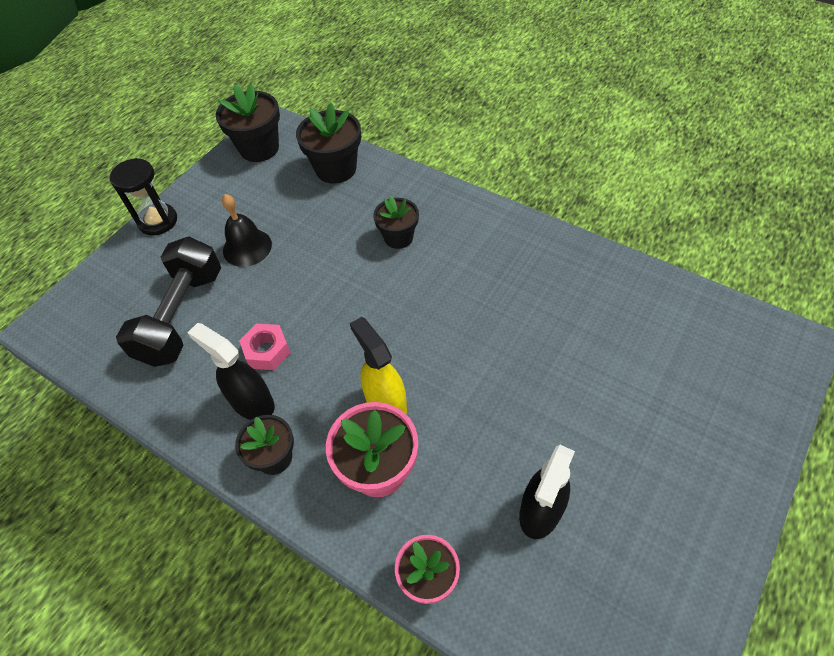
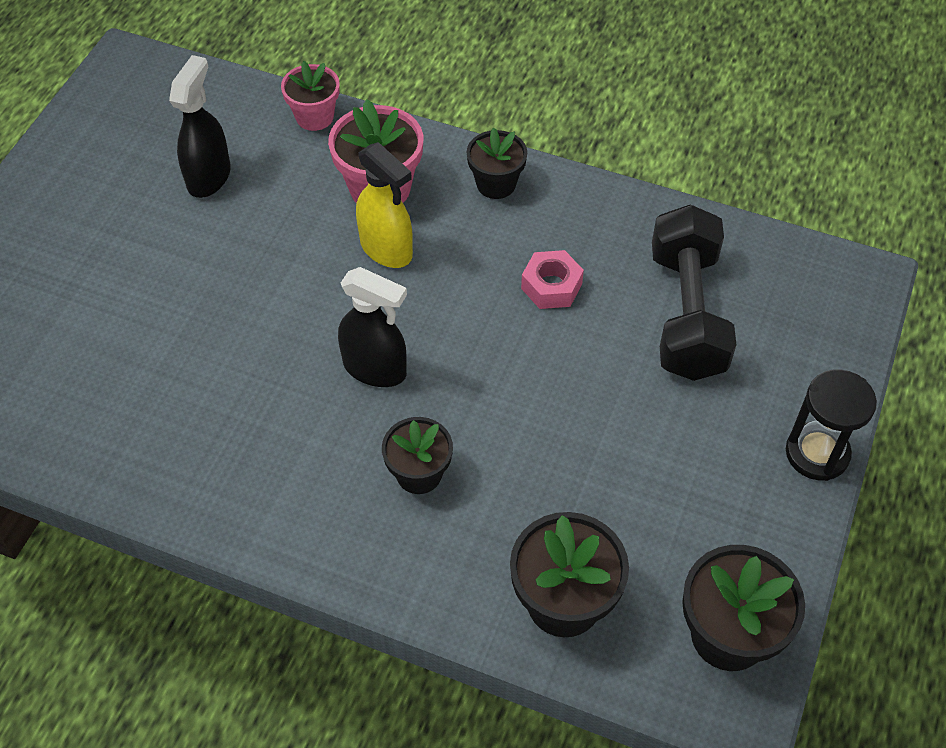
camera: 165 degrees right, 0 degrees up
(247, 247) = (648, 426): black bell -> none
(252, 402) = (544, 230): black spray bottle -> black spray bottle (375, 369)

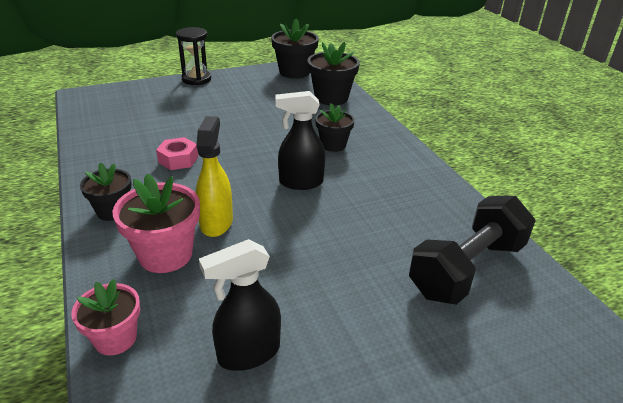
camera: 135 degrees left, 20 degrees down
(375, 369) = (300, 182): black spray bottle -> black spray bottle turned 75 degrees counterclockwise
(686, 314) = (153, 122): black dumbbell -> black dumbbell (467, 269)

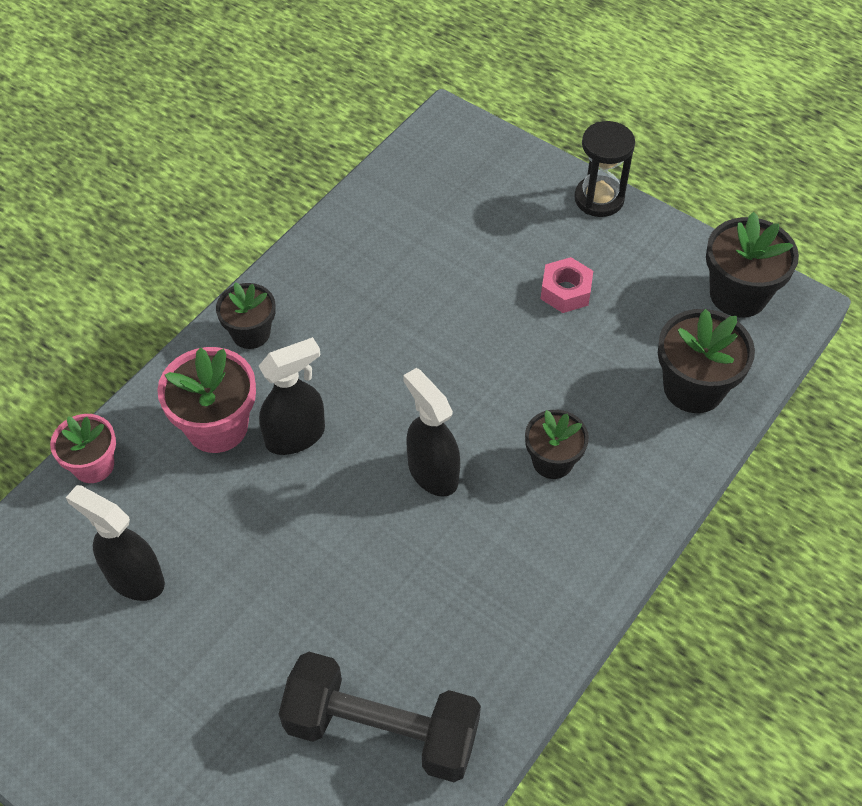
camera: 60 degrees right, 20 degrees up
(178, 159) = (385, 321): pink nut -> pink nut (565, 291)
(216, 222) = (296, 436): yellow spray bottle -> black spray bottle

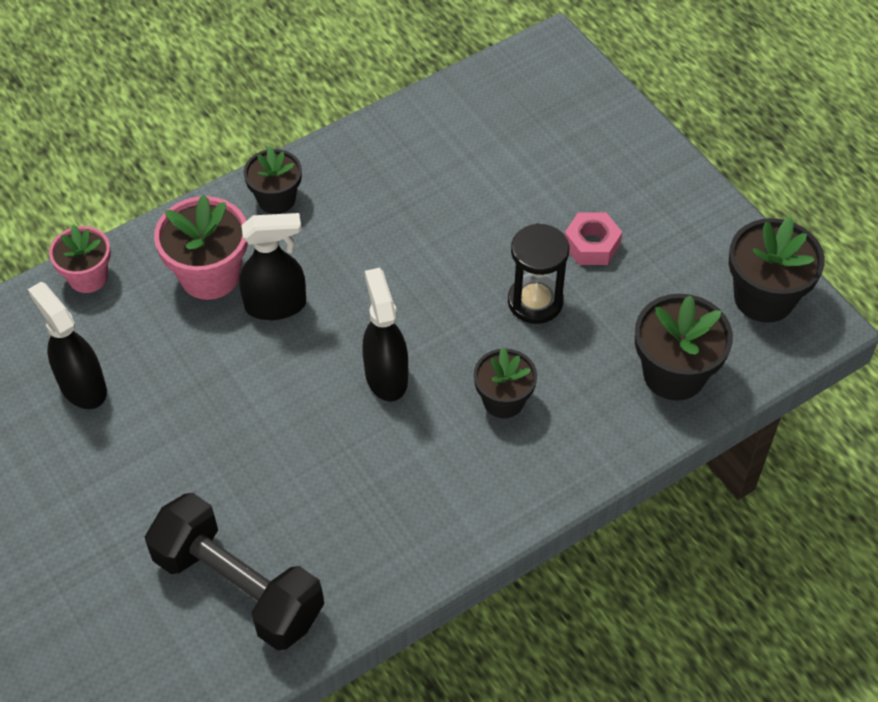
camera: 20 degrees right, 0 degrees up
(599, 199) = (668, 164): black hourglass -> black hourglass (535, 301)

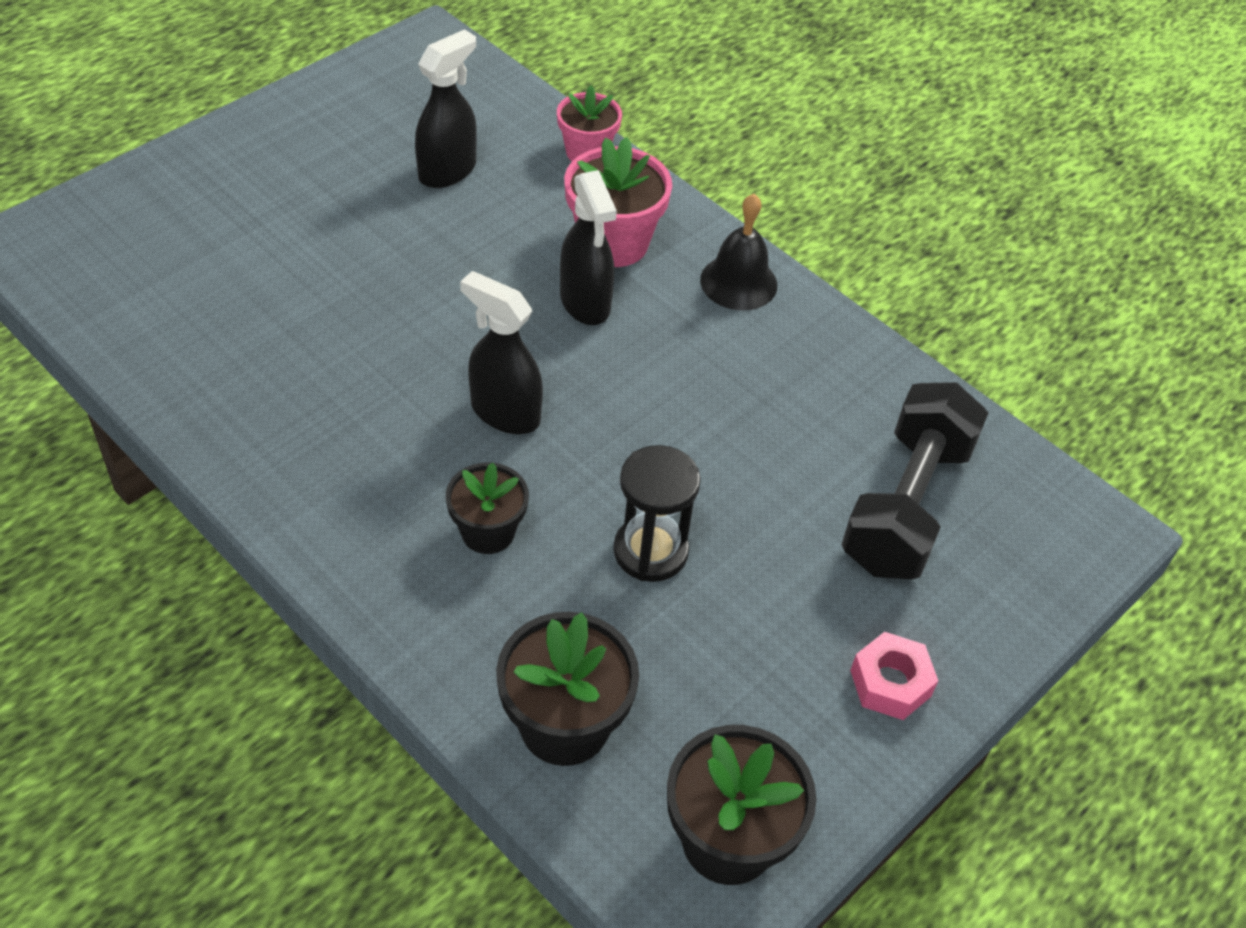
camera: 75 degrees right, 5 degrees down
(238, 587) = (213, 323): black dumbbell -> black dumbbell (906, 506)
(276, 199) = (738, 282): black flower pot -> black bell
(386, 376) = (504, 412): black spray bottle -> black spray bottle turned 120 degrees counterclockwise
(591, 245) = (763, 607): pink nut -> pink nut (890, 683)

